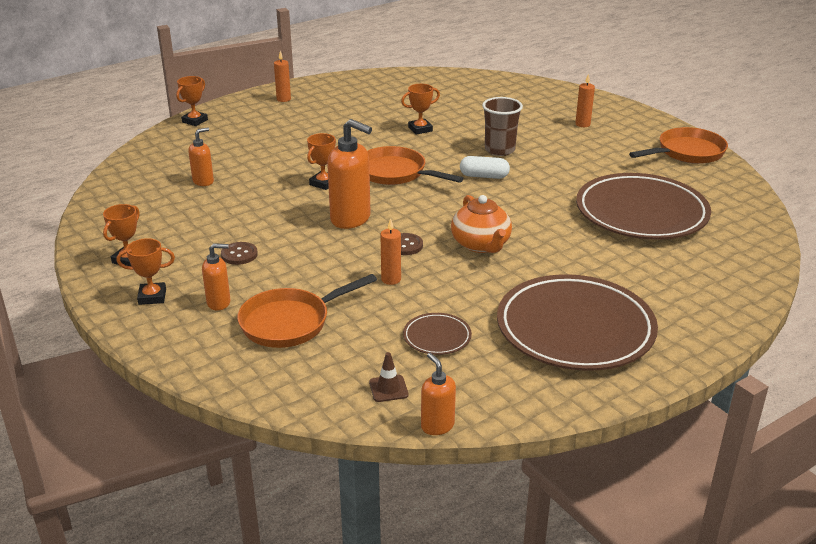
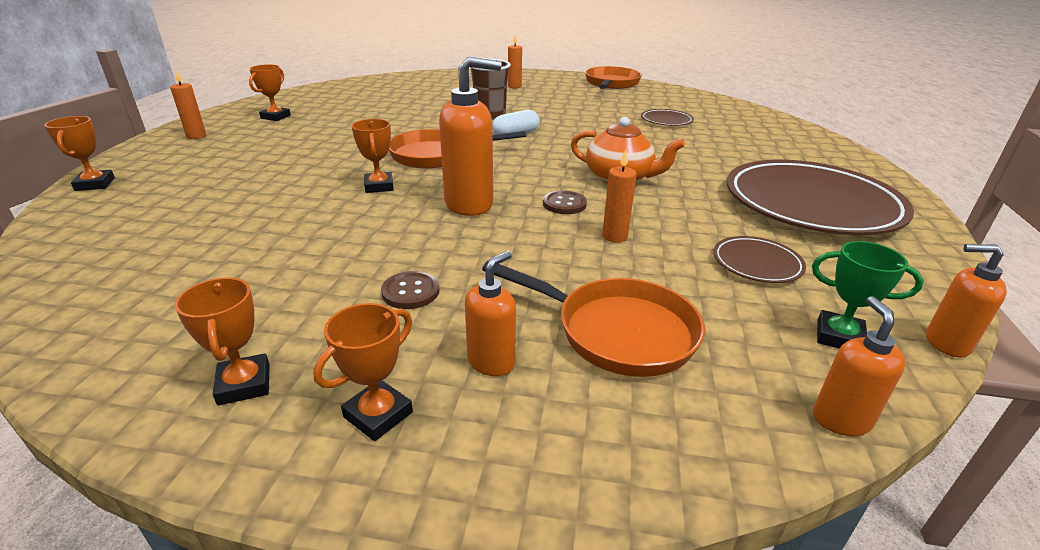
camera: 45 degrees left, 0 degrees up
(203, 181) = (214, 237): orange soap dispenser -> orange soap dispenser (840, 419)
(290, 322) = (616, 331): orange pan -> orange pan turned 75 degrees counterclockwise
(388, 388) = (839, 337): brown traffic cone -> green trophy
(420, 129) = (394, 120): orange trophy -> orange trophy (276, 117)
(641, 213) = (666, 121): brown plate -> brown plate, size x0.43

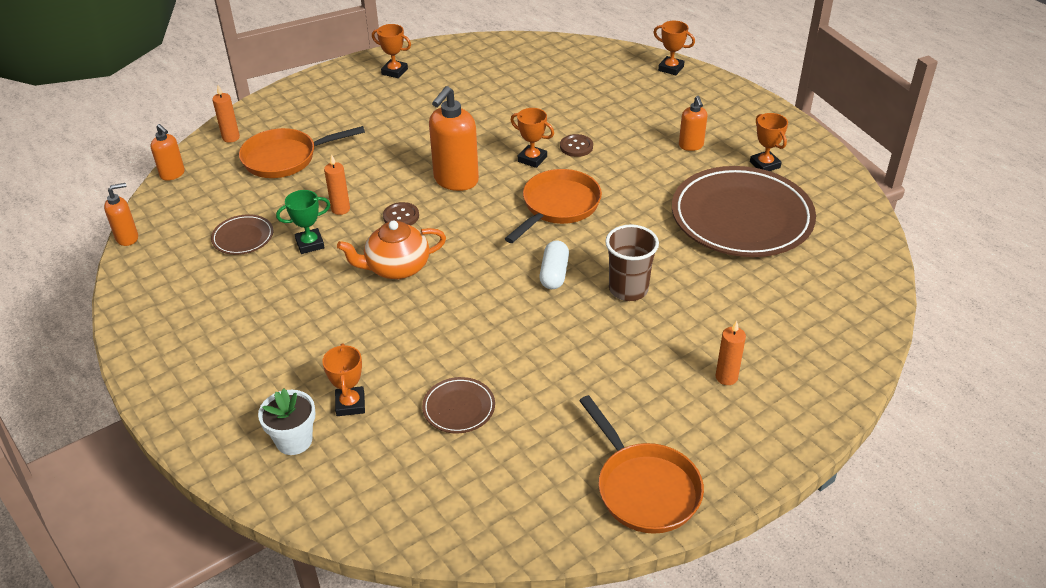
camera: 135 degrees right, 10 degrees up
(196, 136) = (744, 117): orange candle -> orange candle (231, 138)
(378, 414) = (337, 90): orange trophy -> orange trophy (350, 404)
(410, 292) = (396, 123): brown button -> brown button (576, 147)
(491, 362) = (322, 121): orange soap dispenser -> orange soap dispenser (691, 146)
(789, 144) = (294, 440): none -> white flower pot
(811, 204) = (231, 326): brown plate -> brown plate (741, 218)
(839, 337) = (181, 212): green trophy -> green trophy (310, 244)

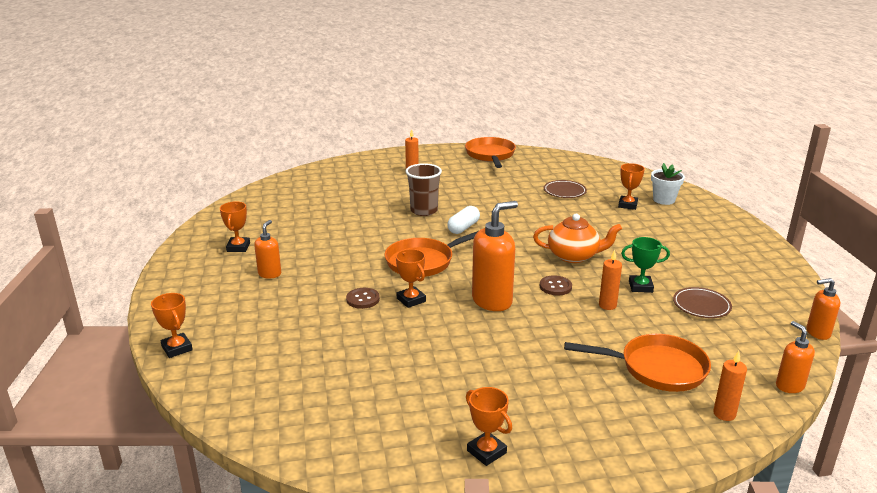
camera: 155 degrees left, 15 degrees down
(741, 218) = (305, 224): brown plate -> none

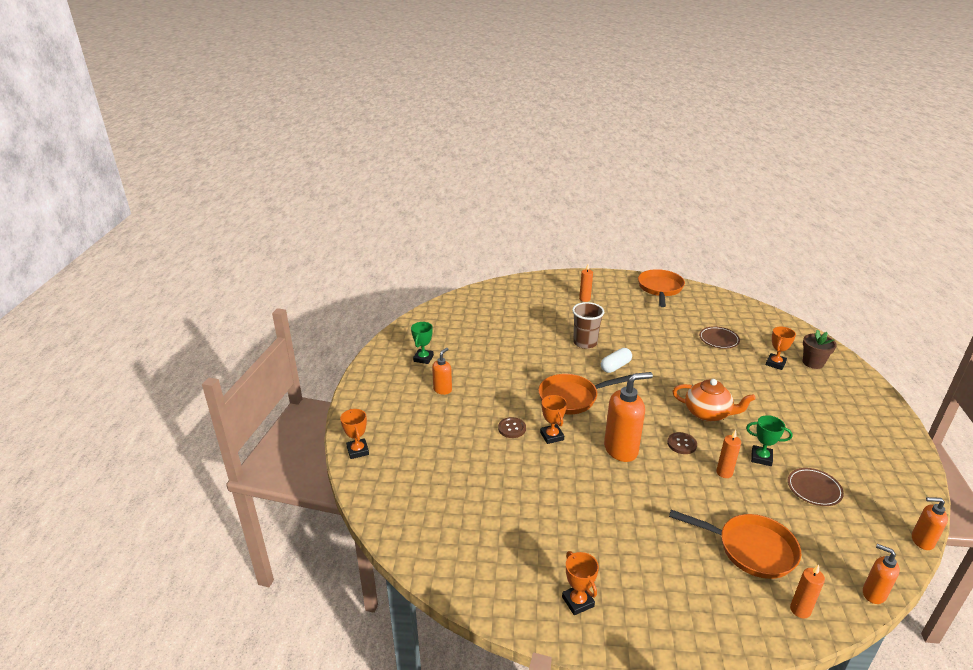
camera: 15 degrees right, 5 degrees up
(238, 247) = (423, 358): orange trophy -> green trophy
(664, 200) = (813, 363): white flower pot -> brown flower pot
(789, 386) = (873, 594): orange soap dispenser -> orange soap dispenser turned 45 degrees counterclockwise

